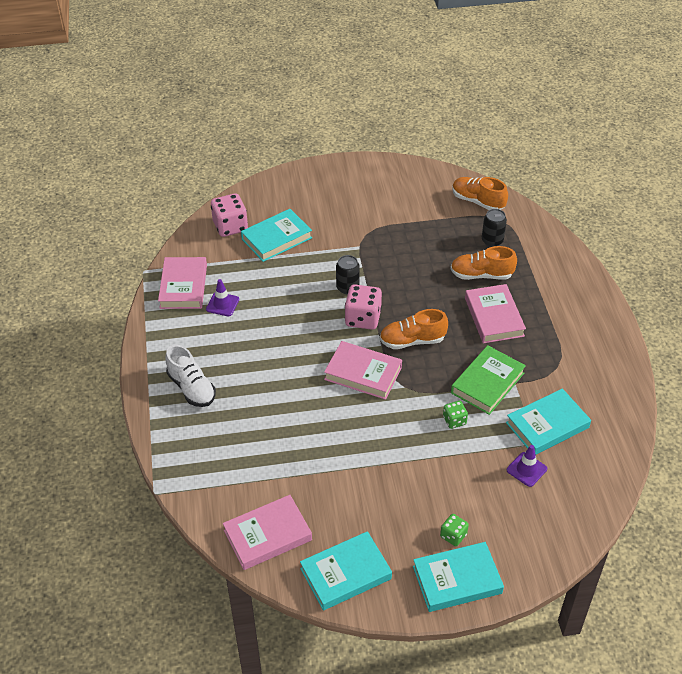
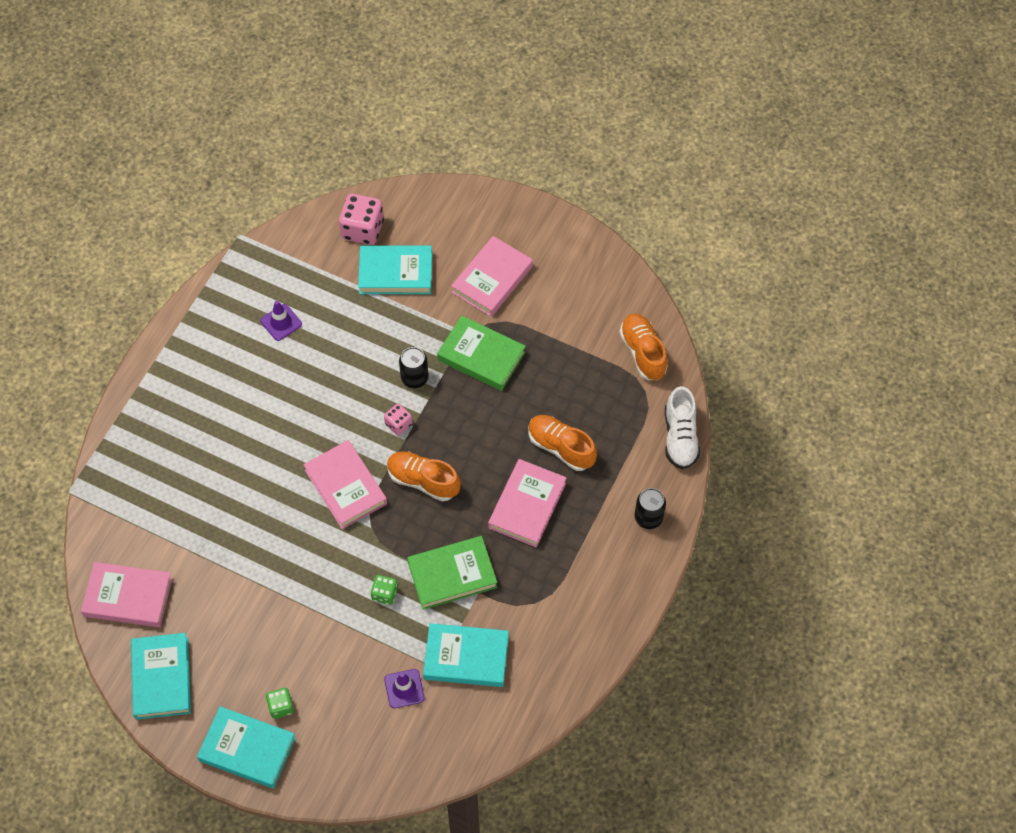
camera: 35 degrees right, 15 degrees up
(183, 286) = (261, 277): pink book -> pink book (492, 279)
(191, 388) = (181, 401): white shoe -> white shoe (680, 437)
(345, 574) = (161, 678): turquoise book -> turquoise book turned 75 degrees clockwise
(363, 318) = (398, 424): pink dice -> pink dice, size x0.55
(379, 254) = (481, 356): none -> green book
(492, 241) = (611, 412): black can -> black can (648, 517)

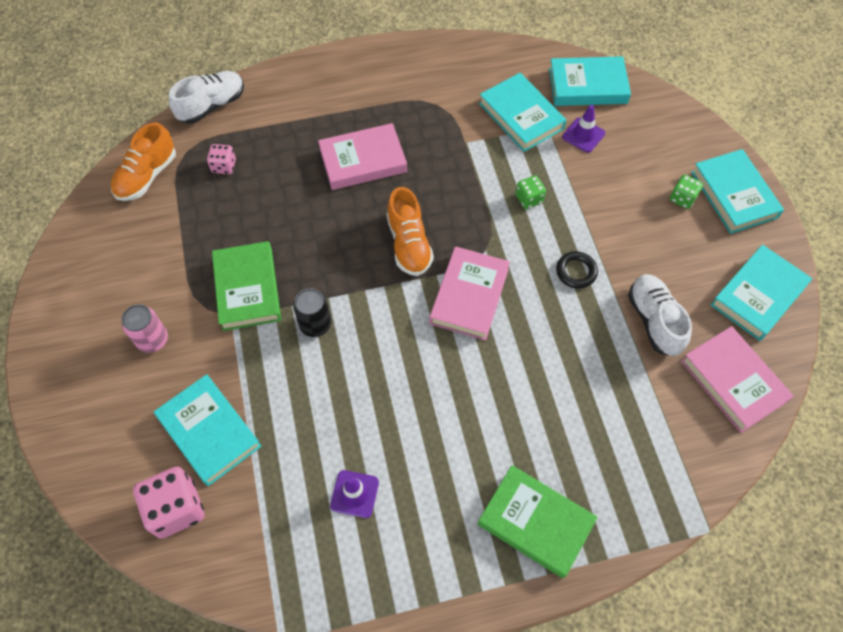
camera: 130 degrees left, 0 degrees up
(214, 589) = (654, 320): none -> white shoe
(297, 572) = (576, 271): none -> black ring
(398, 424) = (373, 302): pink dice -> pink dice (224, 166)
(449, 740) = (587, 86): none -> turquoise book
(452, 575) = (468, 168): green book -> green book (535, 522)
(492, 279) = (153, 340): pink book -> pink can
(561, 447) = (290, 173): orange shoe -> none
(648, 517) = (302, 83): black can -> none

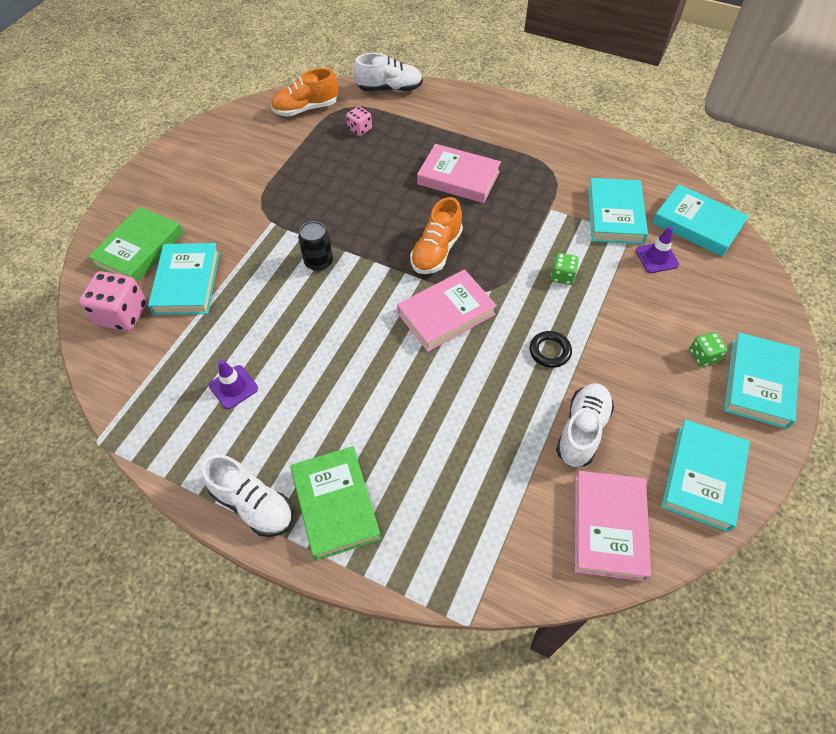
camera: 40 degrees right, 5 degrees down
(153, 340) = (211, 206): pink can -> none
(247, 289) = (298, 212): green book -> green book (139, 249)
(472, 577) = (253, 504): none -> white shoe
(758, 295) = (703, 477): turquoise book -> turquoise book turned 60 degrees counterclockwise

